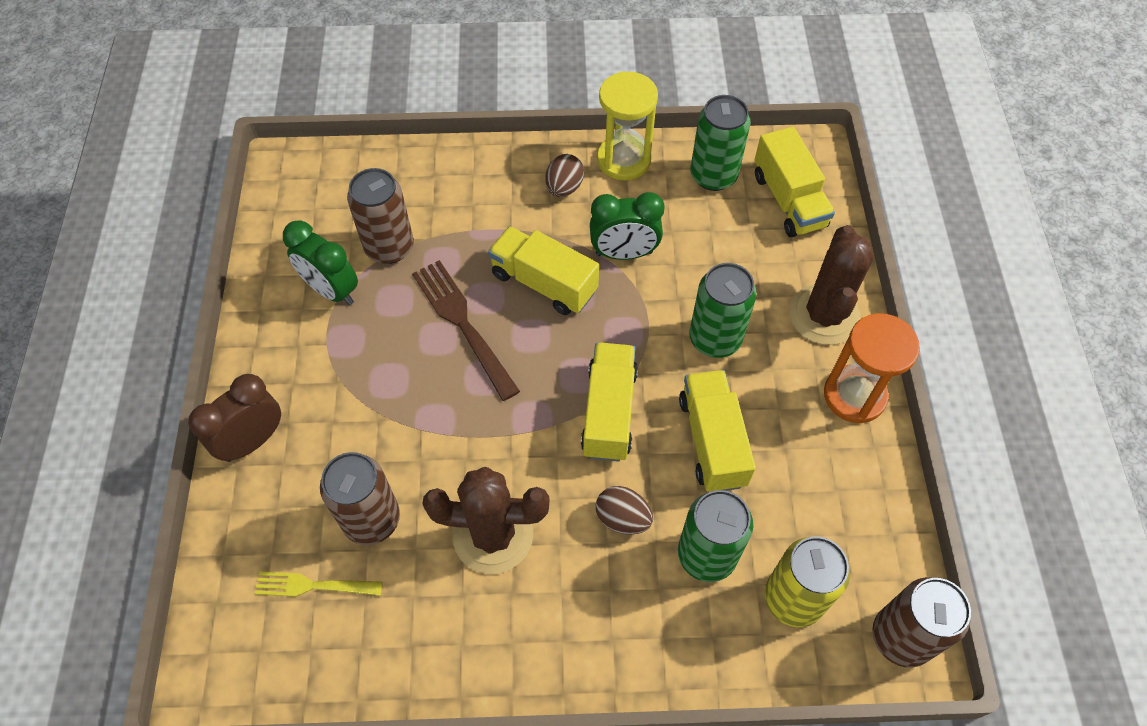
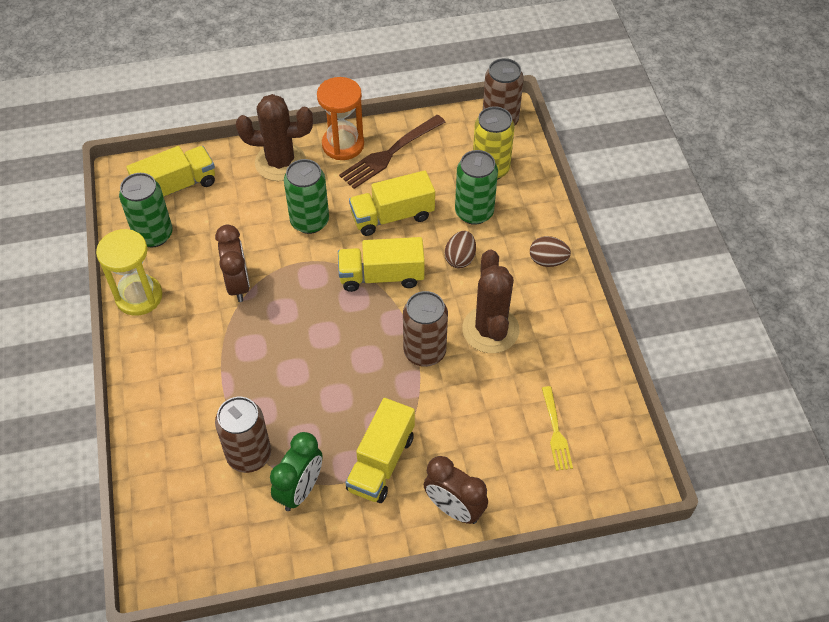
camera: 100 degrees left, 5 degrees down
(371, 519) = (498, 407): brown can -> brown can (424, 352)
(464, 325) = (321, 382): brown fork -> brown fork (390, 153)
(544, 283) = (273, 334): yellow truck -> yellow truck (381, 462)
(564, 188) = (172, 335): brown egg -> brown egg (548, 261)
(624, 253) = (238, 284): green clock -> brown clock

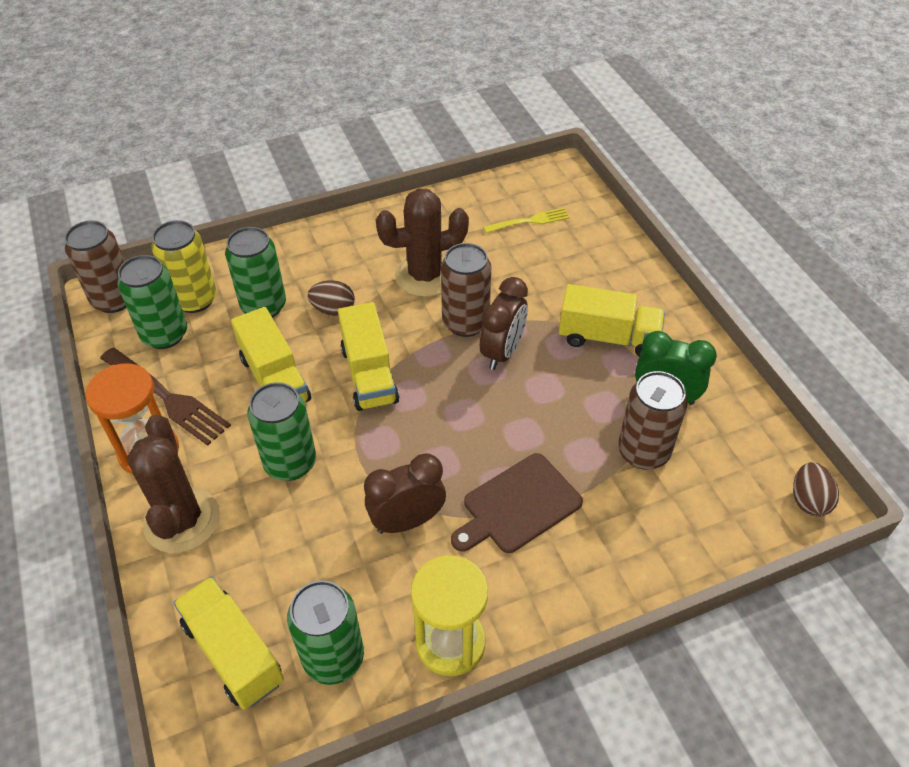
camera: 100 degrees left, 5 degrees down
(228, 355) = (518, 506): none -> brown cutting board
(454, 151) = (165, 335): none -> green can
(454, 508) = (635, 278): brown clock -> brown clock (502, 352)
(548, 261) = (327, 242): brown egg -> brown egg (808, 500)

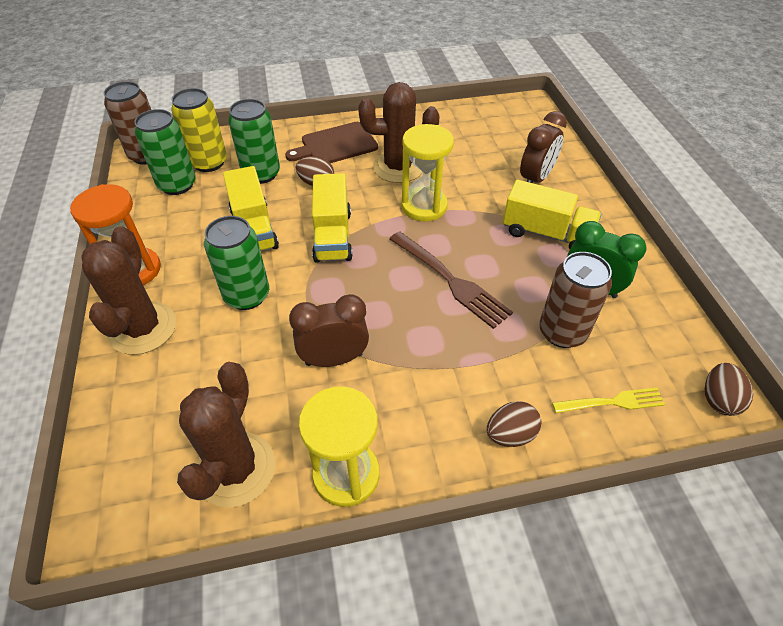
camera: 10 degrees right, 0 degrees up
(166, 397) = (162, 231): brown fork -> brown fork (449, 280)
(233, 653) = (149, 448): yellow truck -> none
(333, 657) = (235, 469): green can -> brown cactus
(465, 323) = (424, 206): brown can -> yellow hourglass
(502, 352) = (450, 233): brown clock -> brown clock (535, 179)
(518, 506) = (437, 361): brown cutting board -> brown cutting board (336, 145)
(529, 221) = (494, 137): yellow fork -> yellow fork (611, 402)
(608, 572) = (510, 434): none -> brown egg

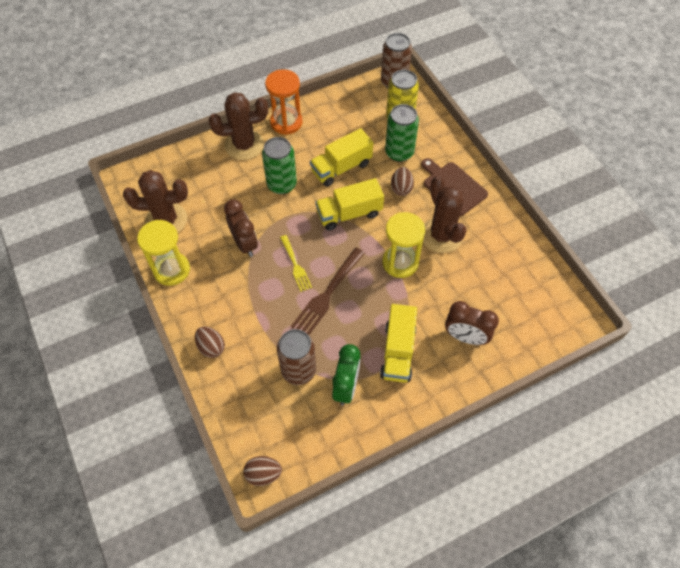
camera: 75 degrees right, 10 degrees up
(177, 185) = (369, 111): green can -> none
(611, 402) = (246, 404): yellow fork -> yellow fork (295, 265)

